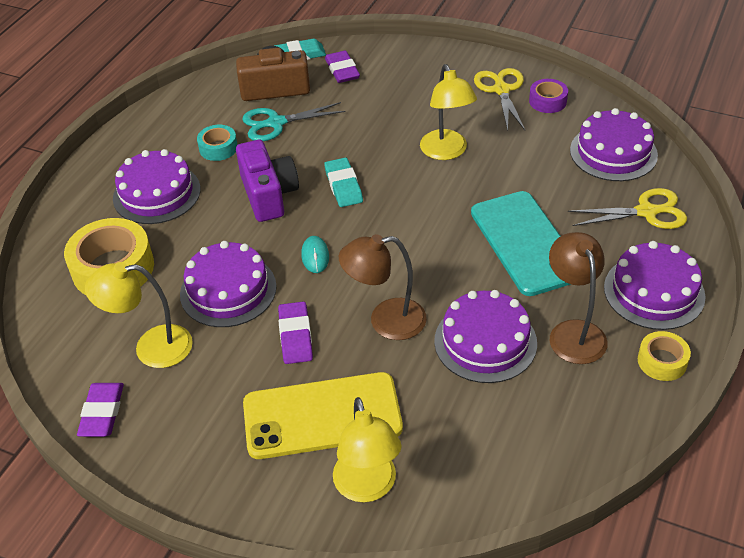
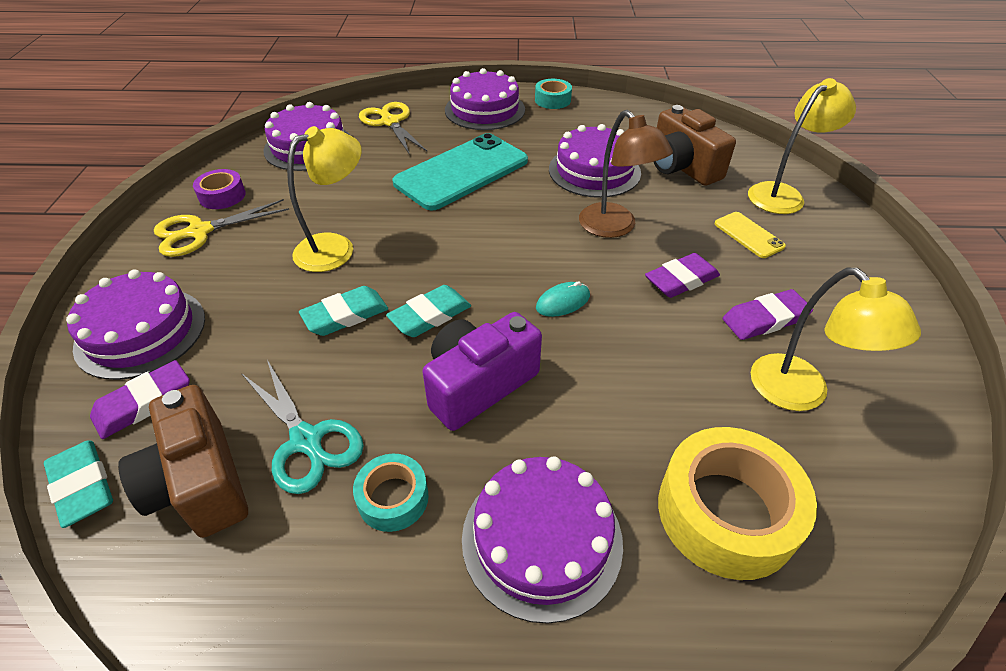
camera: 115 degrees left, 0 degrees up
(102, 413) = (914, 396): purple eraser -> purple eraser (765, 319)
(228, 290) = (665, 358): purple cake -> purple cake (141, 332)
(322, 416) = (748, 235): yellow phone -> yellow phone, size x0.46
(368, 148) = (345, 315): none -> turquoise eraser
(460, 421) = (682, 167): none -> brown camera
(573, 332) = (552, 135): brown lamp -> none
(662, 361) = (552, 100): yellow tape -> turquoise tape

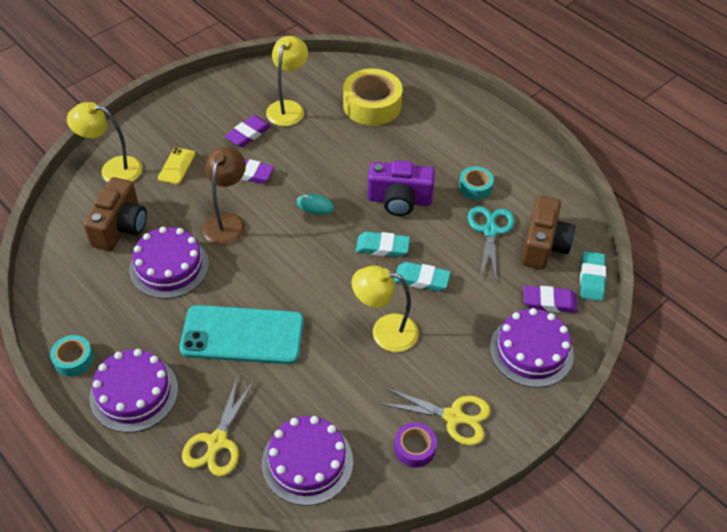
camera: 135 degrees left, 5 degrees up
(542, 539) = (438, 141): purple cake -> none
(765, 319) = (248, 134): purple eraser -> purple eraser turned 75 degrees counterclockwise

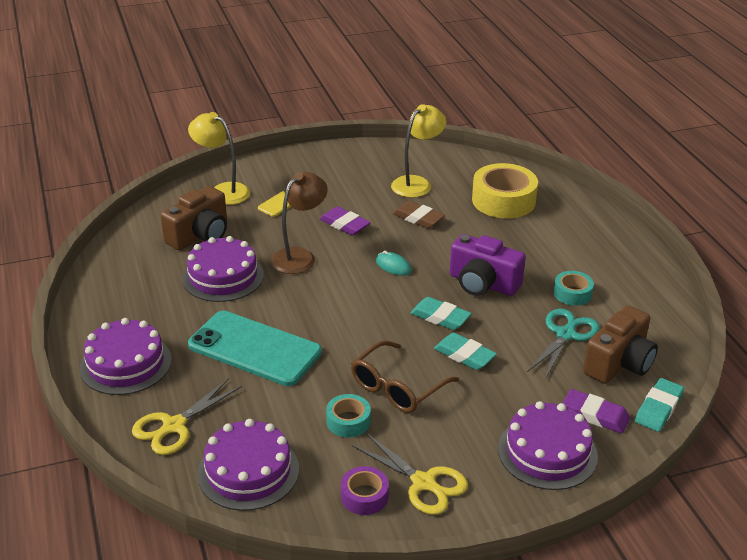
camera: 25 degrees right, 15 degrees down
(74, 359) = (92, 322): turquoise tape -> turquoise tape (348, 421)
(248, 134) = (364, 194): purple eraser -> none
(309, 146) = (418, 218): none -> brown eraser
(384, 331) = (397, 387): yellow lamp -> brown glasses

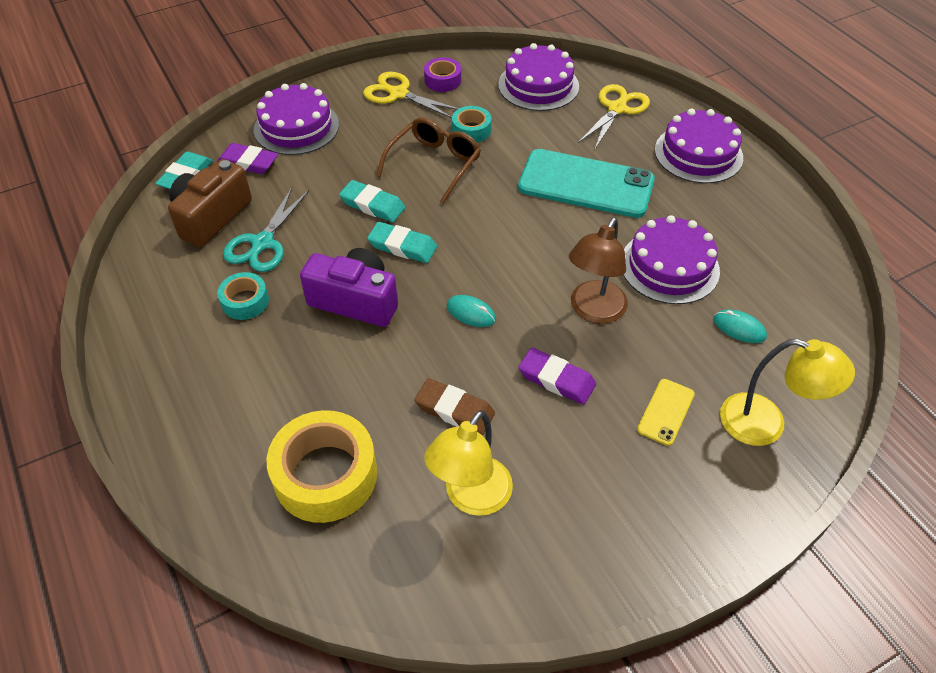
camera: 170 degrees right, 15 degrees up
(200, 235) = (739, 328): brown camera -> turquoise mouse

